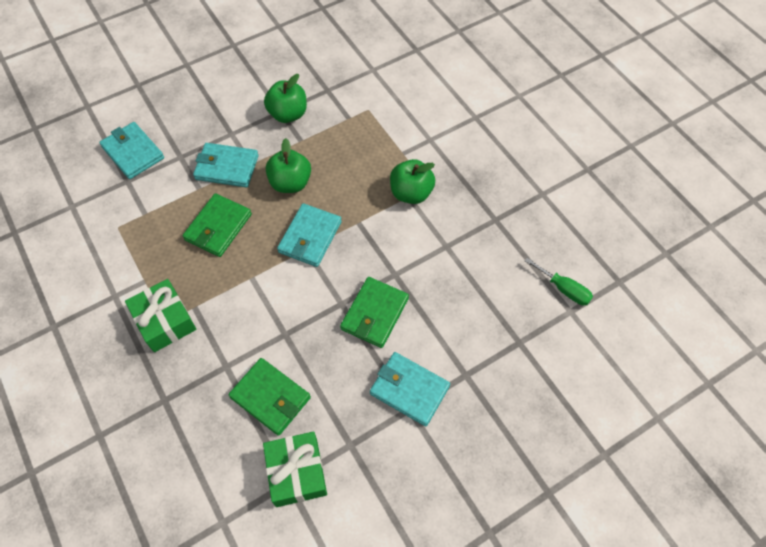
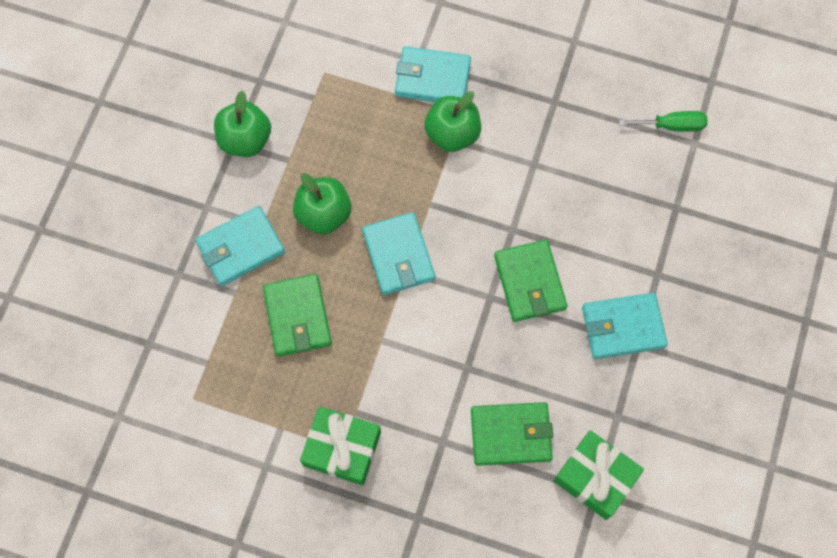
camera: 40 degrees left, 10 degrees up
(133, 152) = (121, 309): turquoise wallet -> turquoise wallet (432, 78)

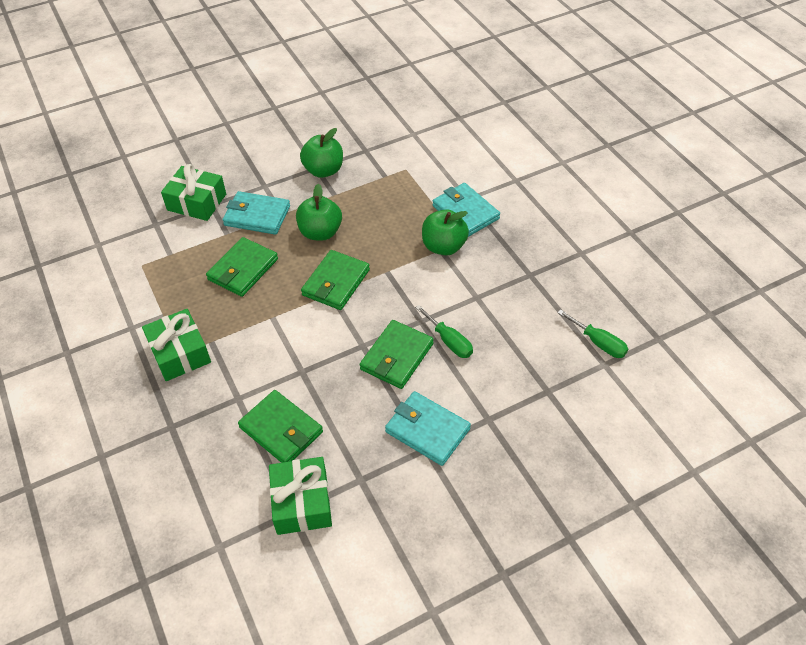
camera: 45 degrees right, 20 degrees down
(160, 284) = (197, 202): none -> green gift
(398, 255) = (336, 282): turquoise wallet -> green wallet
(556, 229) = (449, 341): none -> green screwdriver

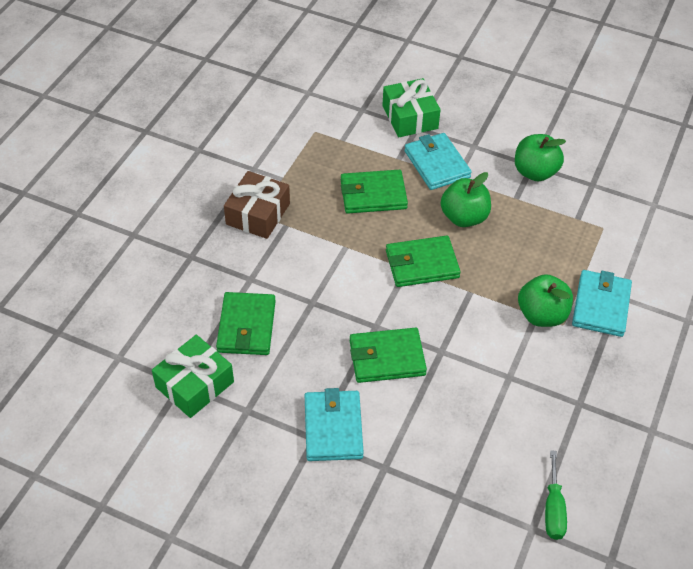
camera: 50 degrees right, 0 degrees up
(180, 353) = (258, 214): green gift -> brown gift
(449, 341) = (439, 386): green screwdriver -> none

